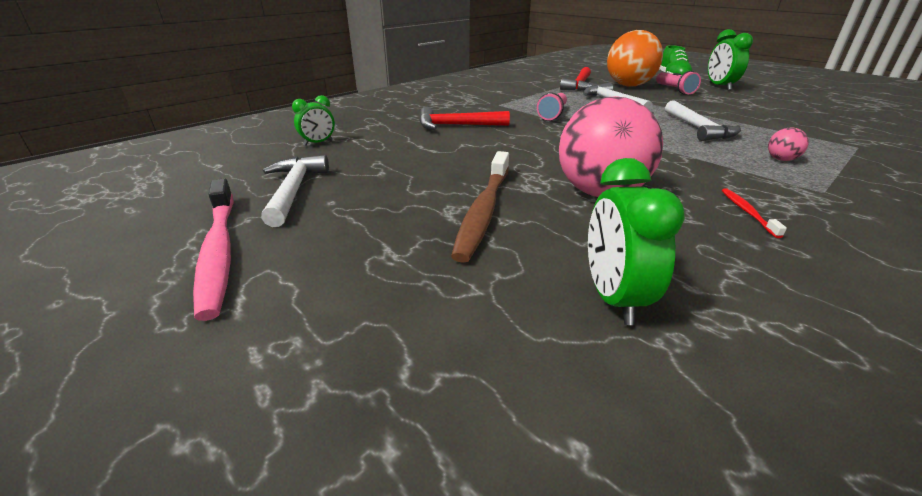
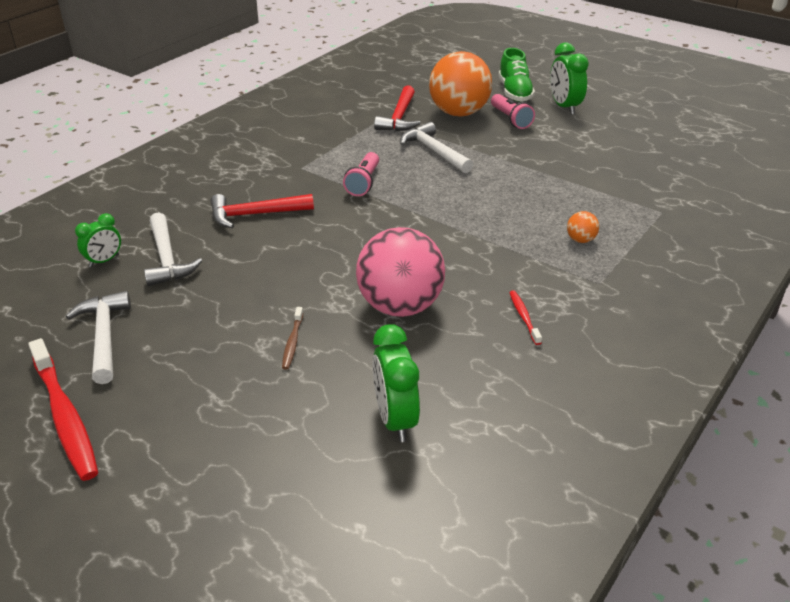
camera: 10 degrees left, 5 degrees up
(218, 252) = (65, 417): pink toothbrush -> red toothbrush
(483, 211) = (292, 342): brown toothbrush -> brown toothbrush, size x0.47
(698, 129) = (516, 195): white hammer -> white hammer (167, 259)
(781, 159) = (580, 240): pink ball -> orange ball

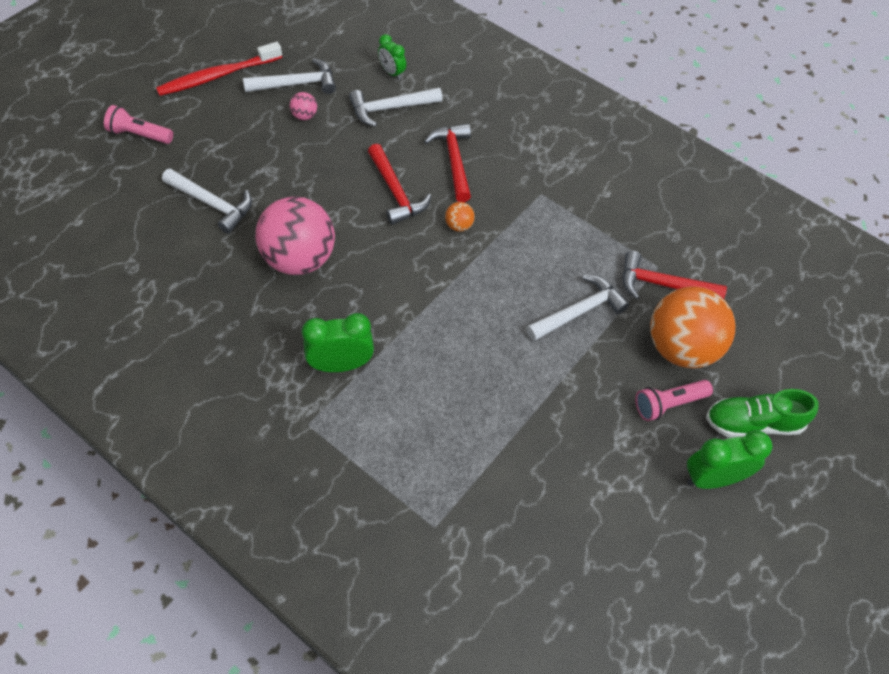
camera: 90 degrees right, 20 degrees up
(168, 323) = (304, 116): none -> pink ball
(292, 342) = (267, 188): brown toothbrush -> none
(299, 248) = (396, 192): none -> red hammer
(320, 387) = (212, 204): none -> white hammer
(363, 183) = (509, 243): pink flashlight -> pink flashlight (139, 135)
(395, 419) = (166, 246): green clock -> green clock (341, 365)
(524, 317) = (267, 349): red toothbrush -> none
(580, 240) = (385, 424): orange ball -> orange ball (459, 226)

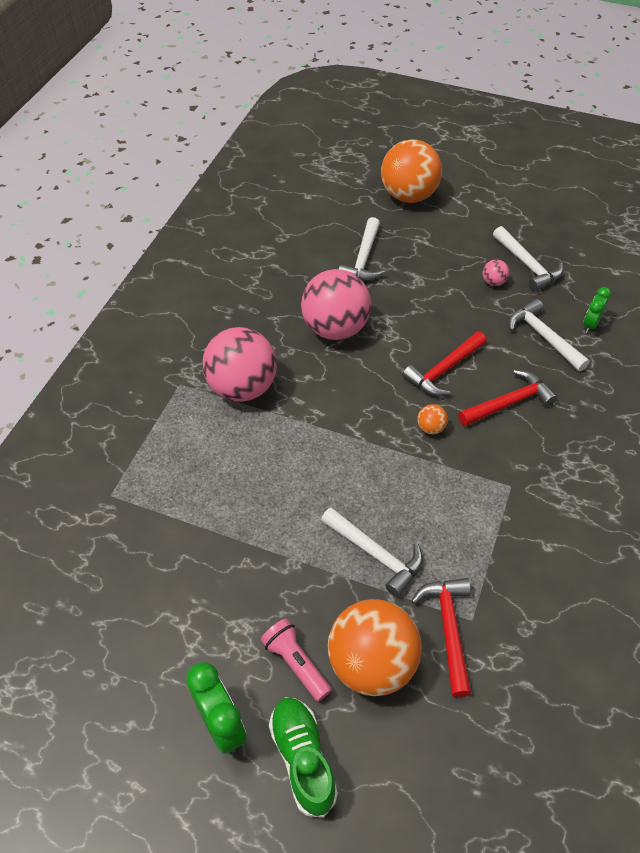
camera: 75 degrees right, 5 degrees down
(139, 135) = (408, 196): pink flashlight -> orange ball
(217, 76) = (501, 215): red toothbrush -> none
(341, 365) = (242, 387): green clock -> pink ball

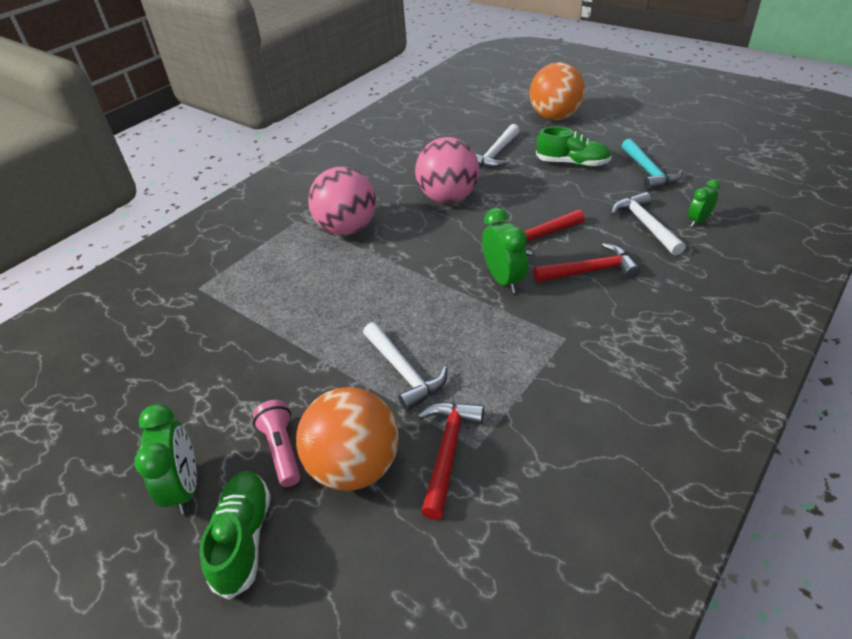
camera: 20 degrees right, 10 degrees down
(430, 428) = (503, 280): orange ball -> green clock
(448, 262) = (572, 163): none -> green shoe
(493, 282) = (610, 180): pink ball -> none
(527, 265) = (648, 172): white hammer -> turquoise hammer

